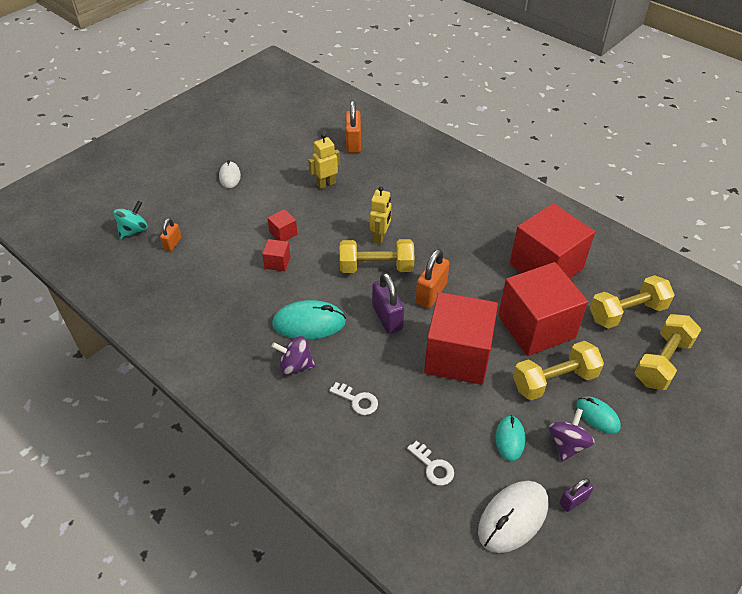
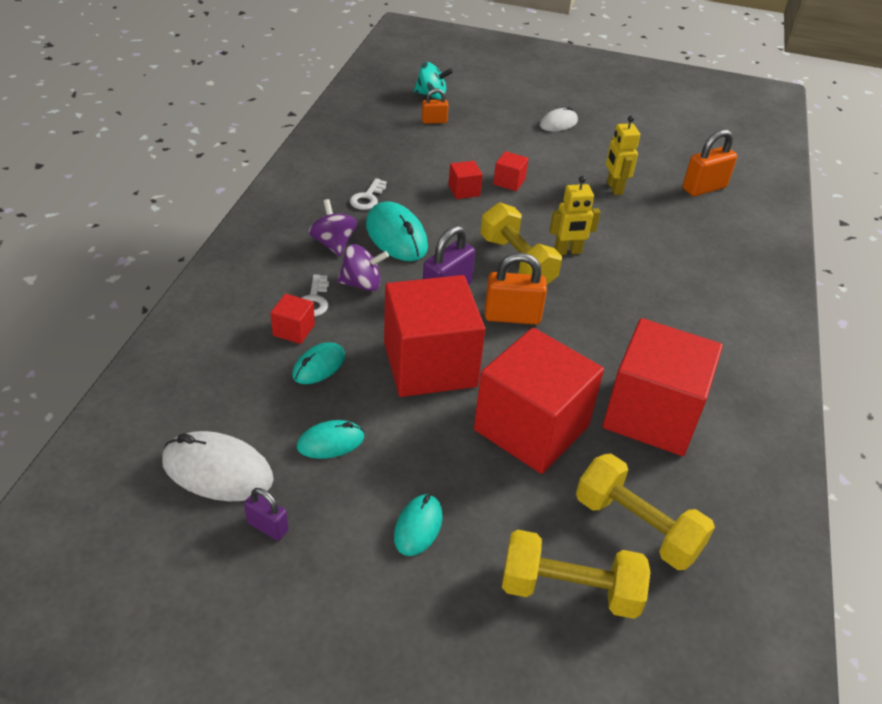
camera: 60 degrees right, 5 degrees down
(326, 184) = (614, 188): yellow robot -> yellow robot turned 135 degrees counterclockwise
(385, 424) = (293, 330): none -> red cube
(431, 421) = (319, 366): none -> turquoise mouse
(433, 466) = (256, 383): white key -> white key (367, 198)
(554, 380) = (450, 467): yellow dumbbell -> none
(567, 444) = (353, 502): purple spinning top -> purple spinning top (362, 284)

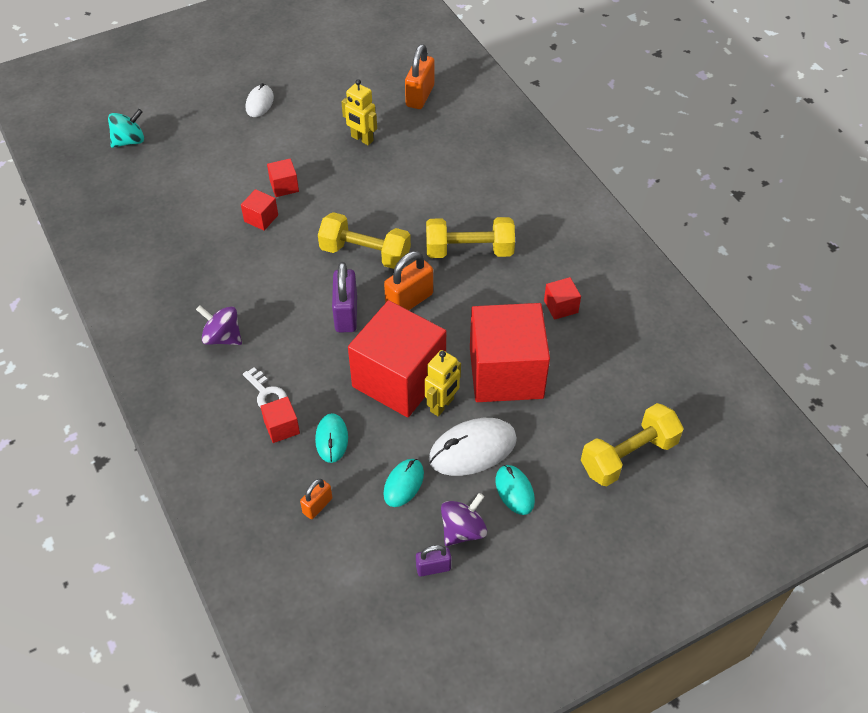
camera: 40 degrees left, 10 degrees up
(217, 471) = (360, 563): white mouse -> white mouse (472, 449)
(362, 284) = (283, 354): purple spinning top -> purple spinning top (463, 530)
(367, 198) = (198, 278): white key -> none
(396, 236) = (260, 296): turquoise mouse -> none
(434, 121) = (162, 167): orange padlock -> orange padlock (317, 506)
(567, 252) = (389, 219): yellow robot -> yellow robot (442, 405)
(637, 527) = (623, 388): yellow dumbbell -> yellow dumbbell (469, 251)
(652, 414) = (561, 306): red cube -> red cube, size x0.41

